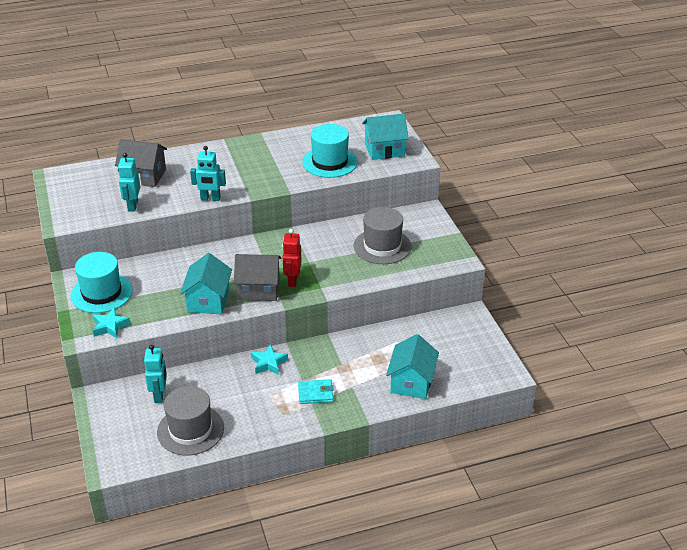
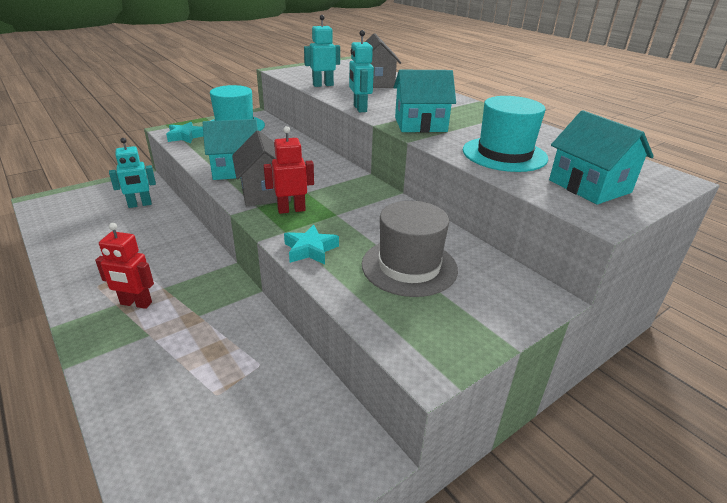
camera: 70 degrees right, 5 degrees down
(190, 430) = (82, 230): grey hat -> none
(269, 363) = (194, 257): turquoise star -> turquoise star (310, 250)
(315, 393) = (136, 303): turquoise wallet -> red robot
(411, 382) = (158, 402): turquoise house -> turquoise house (420, 124)

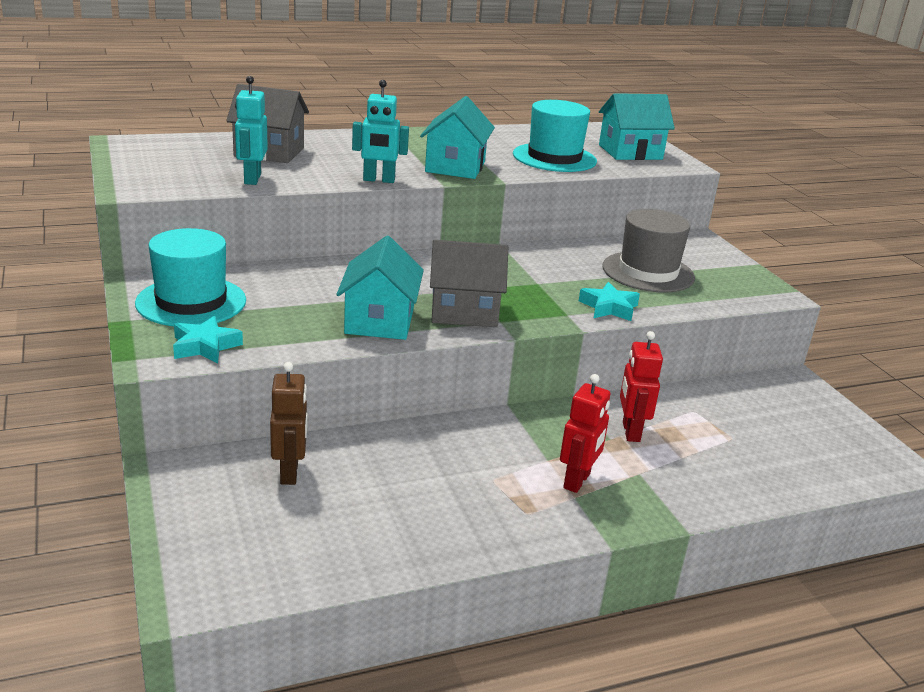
camera: 75 degrees left, 5 degrees down
(140, 205) = (290, 472): turquoise robot -> brown robot
(291, 210) = (517, 303): red robot -> red robot (630, 432)

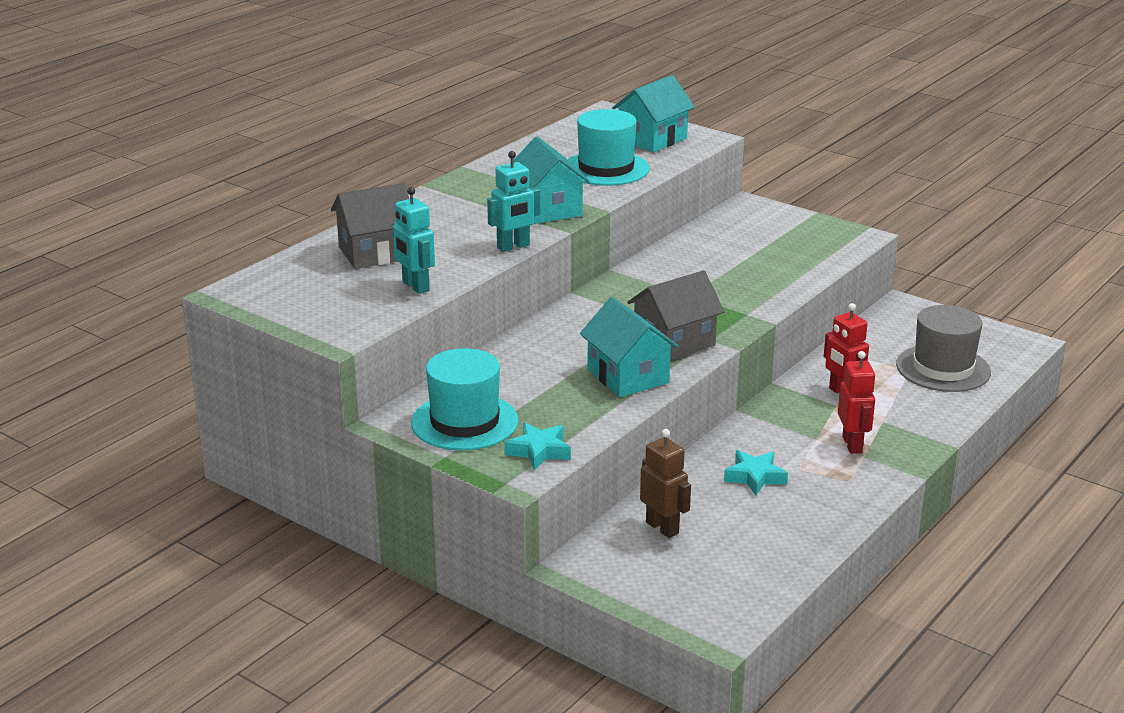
camera: 30 degrees left, 0 degrees up
(609, 307) = (766, 296): turquoise star -> turquoise star (754, 477)
(648, 272) = (752, 252): grey hat -> grey hat (943, 368)

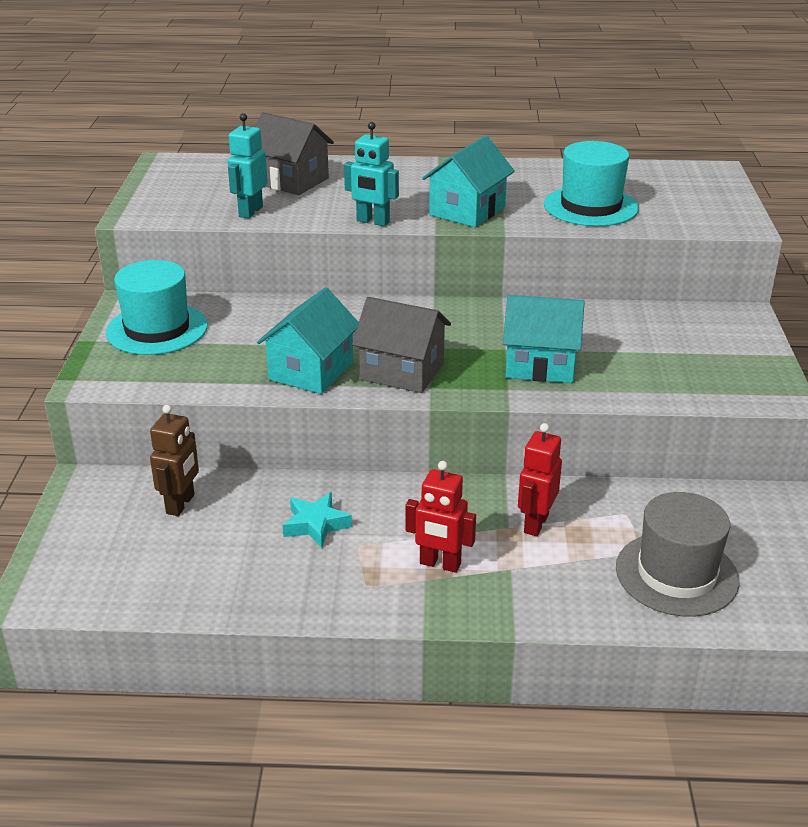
camera: 55 degrees right, 5 degrees up
(539, 451) = (139, 375): turquoise star -> none
(652, 139) = (691, 204): turquoise house -> turquoise house (540, 365)
(852, 444) = (440, 564): red robot -> red robot turned 60 degrees clockwise

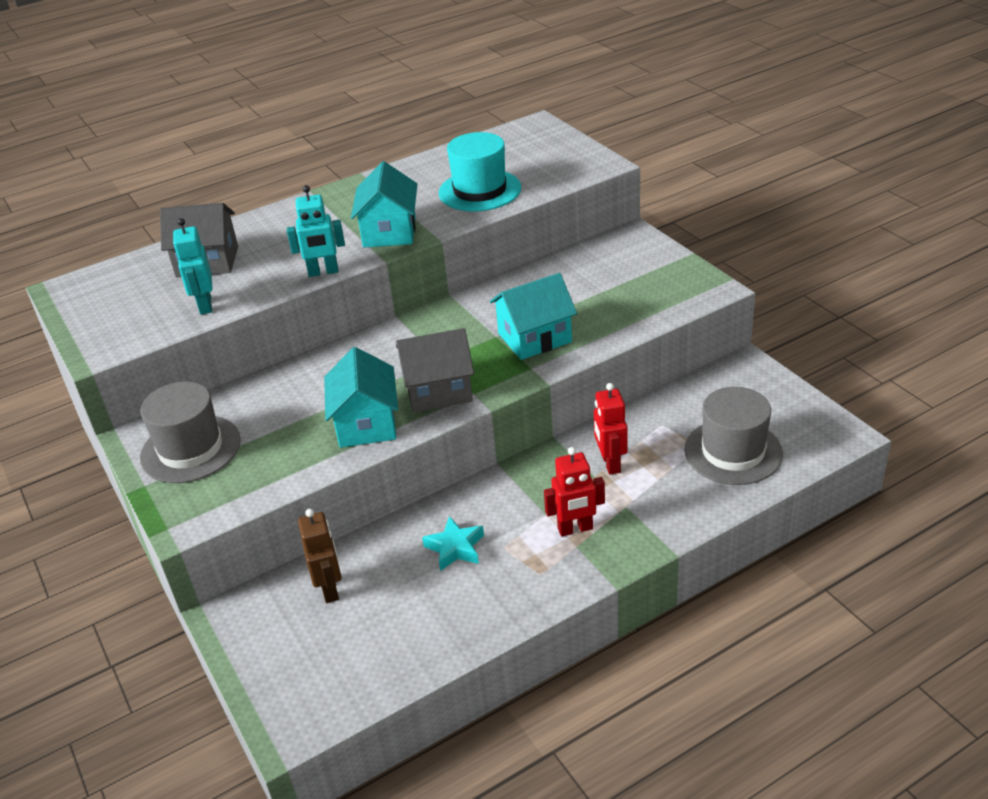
camera: 30 degrees left, 5 degrees up
(157, 329) = (190, 449): turquoise hat -> grey hat

